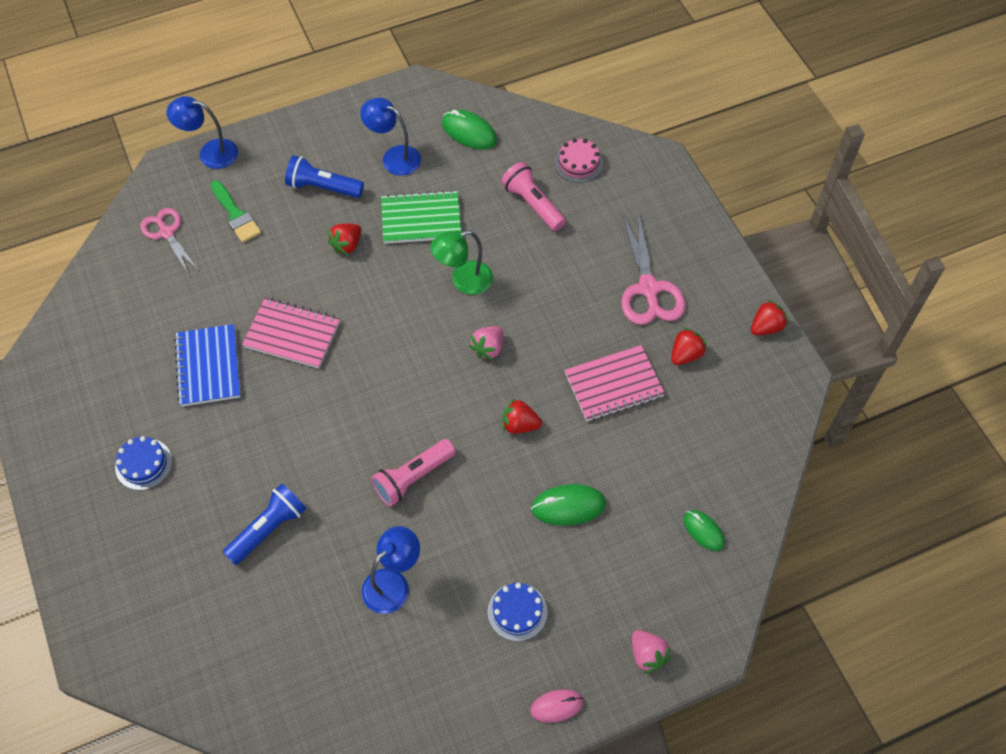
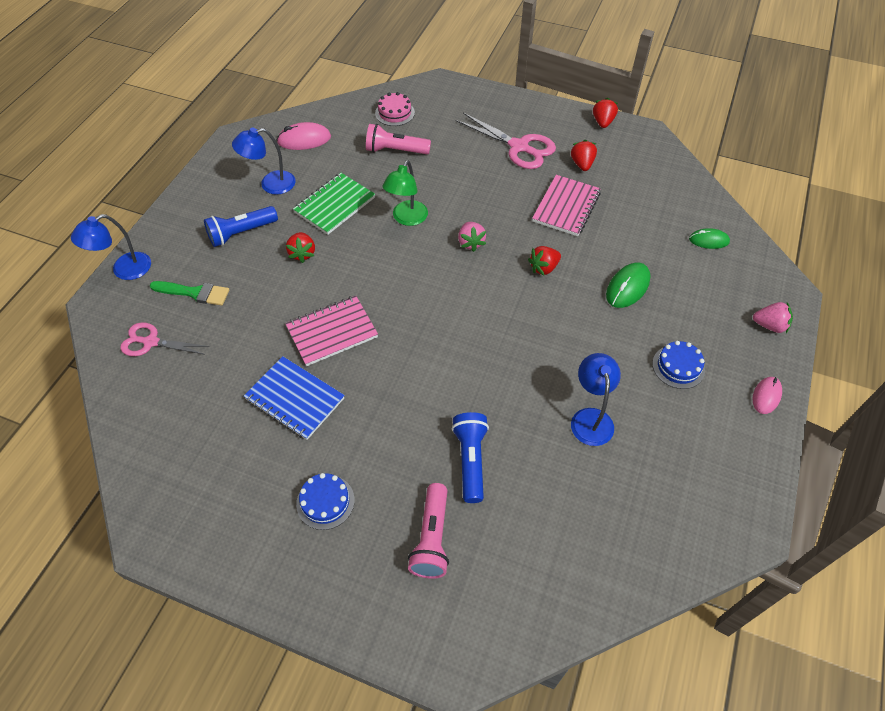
camera: 45 degrees left, 5 degrees down
(413, 478) = (521, 348): pink flashlight -> pink flashlight (432, 538)
(469, 132) = (304, 140): green mouse -> pink mouse

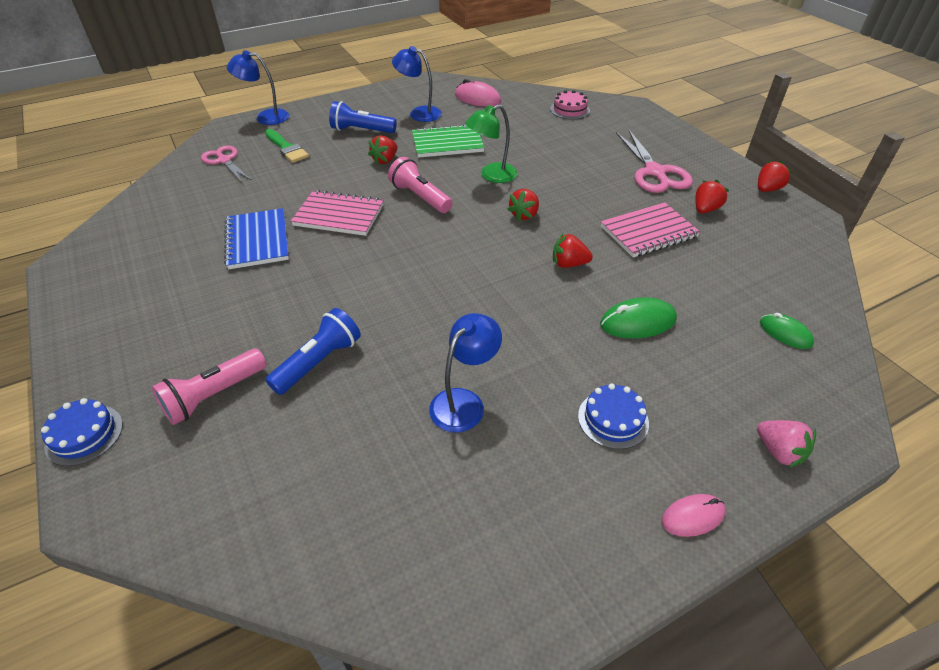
camera: 40 degrees right, 10 degrees down
(325, 502) = (184, 316): blue cake -> blue cake (84, 435)
(395, 151) = (539, 132): pink flashlight -> pink flashlight (420, 197)
(471, 243) = (524, 215): pink strawberry -> red strawberry

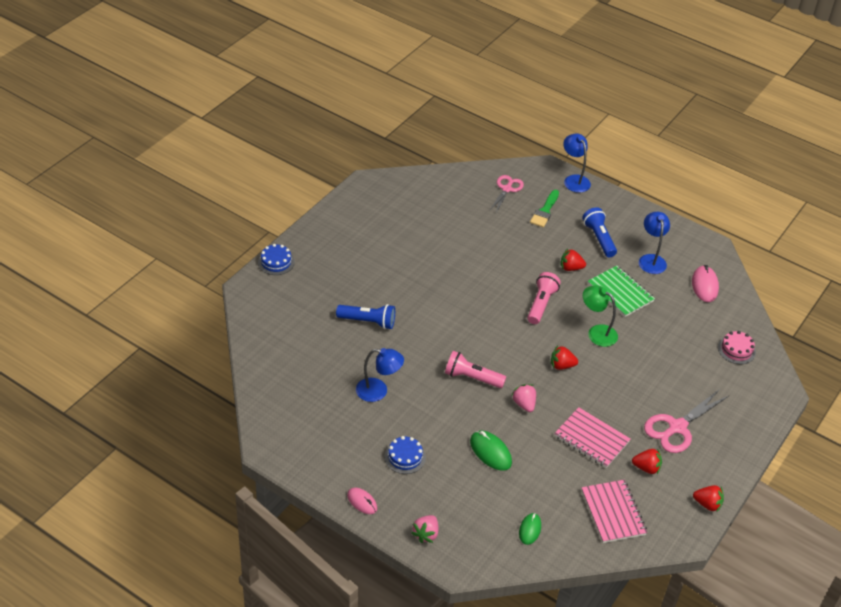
camera: 60 degrees right, 0 degrees up
(214, 395) = (323, 293): pink flashlight -> pink flashlight (472, 378)
(257, 241) = (441, 248): blue notebook -> none
(339, 215) = (492, 273): pink notebook -> pink notebook (613, 512)
(568, 264) = (524, 404): red strawberry -> pink strawberry

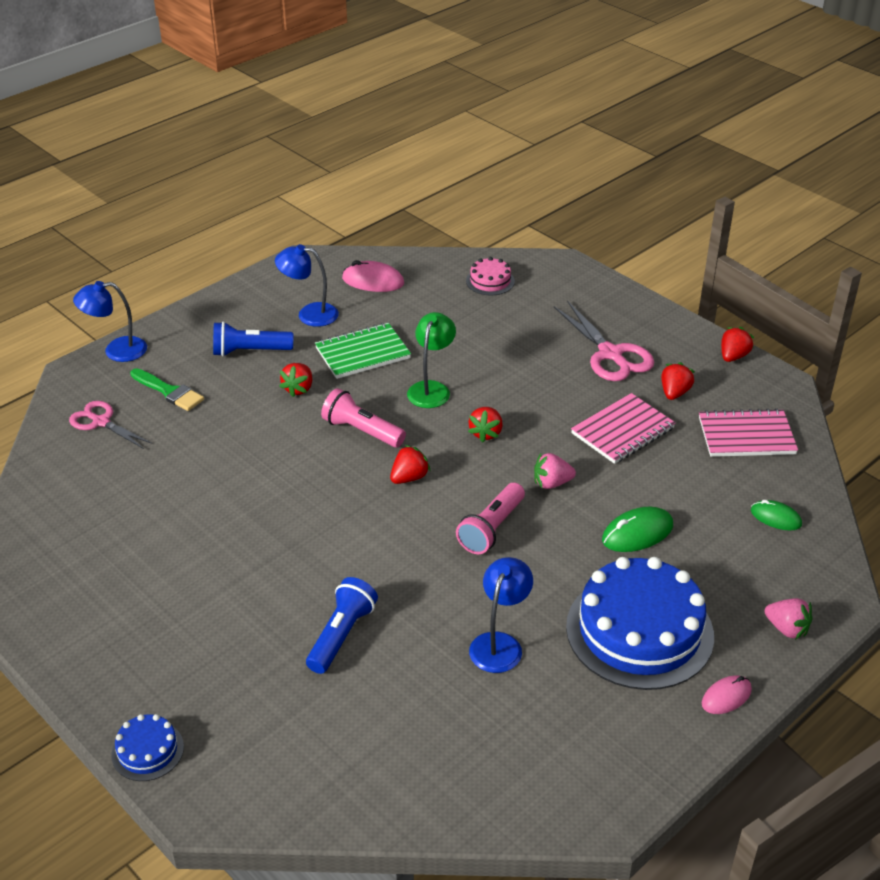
camera: 75 degrees left, 5 degrees down
(405, 457) = (639, 631): blue cake -> blue cake, size x2.24
(505, 333) = (409, 478): none -> red strawberry
(597, 332) = (431, 389): green lamp -> green lamp turned 150 degrees clockwise

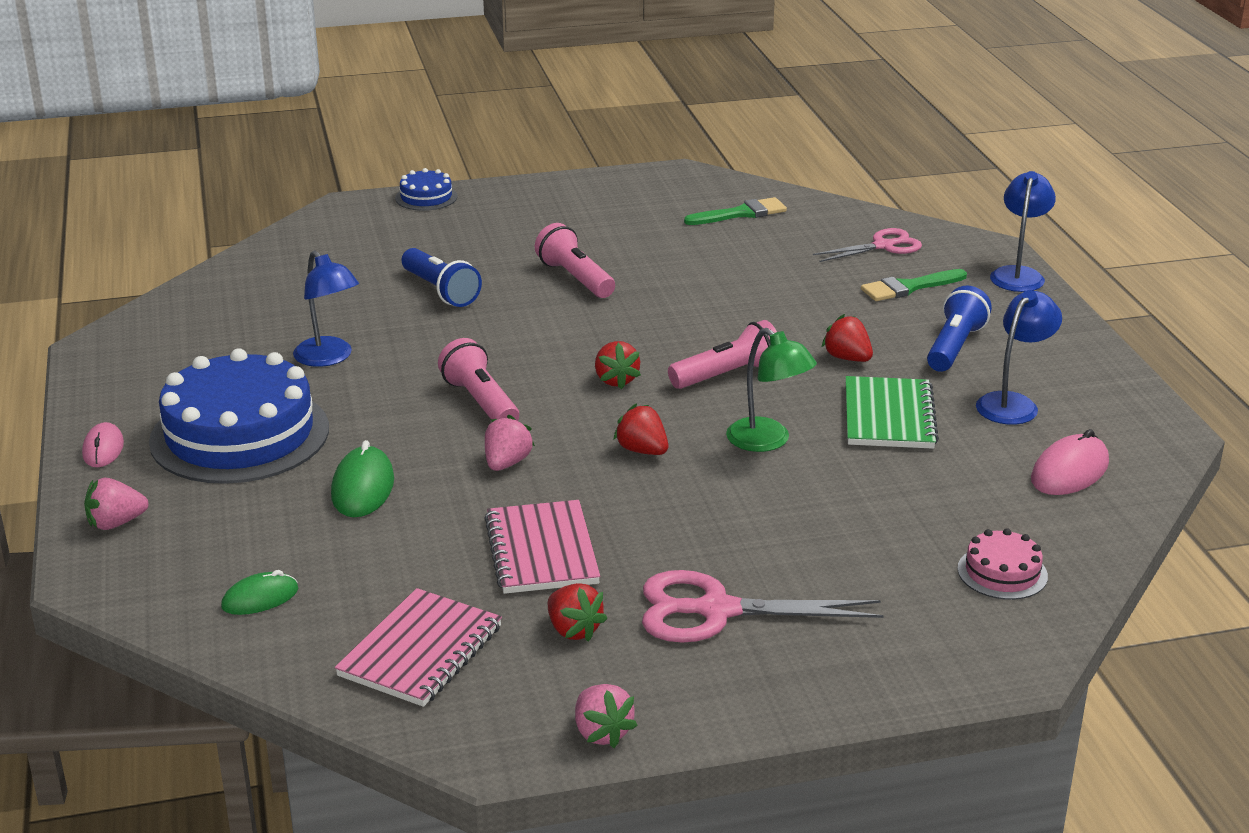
camera: 120 degrees right, 10 degrees down
(75, 516) = (741, 213): none -> green brush
(264, 564) = (575, 278): none -> pink flashlight
(733, 356) = (601, 733): red strawberry -> pink strawberry

